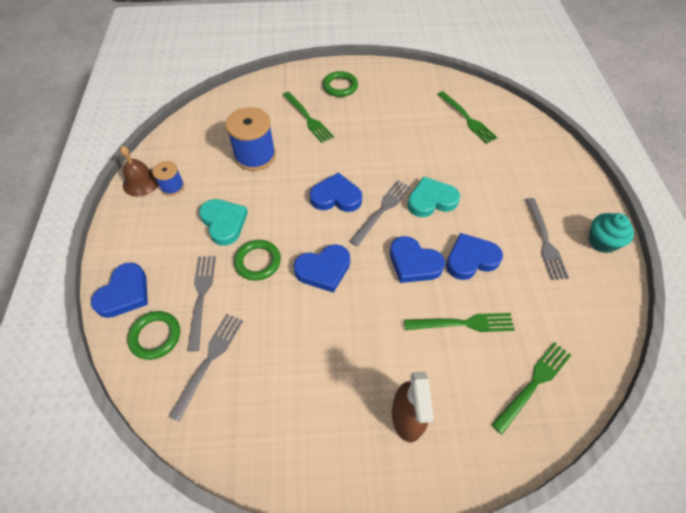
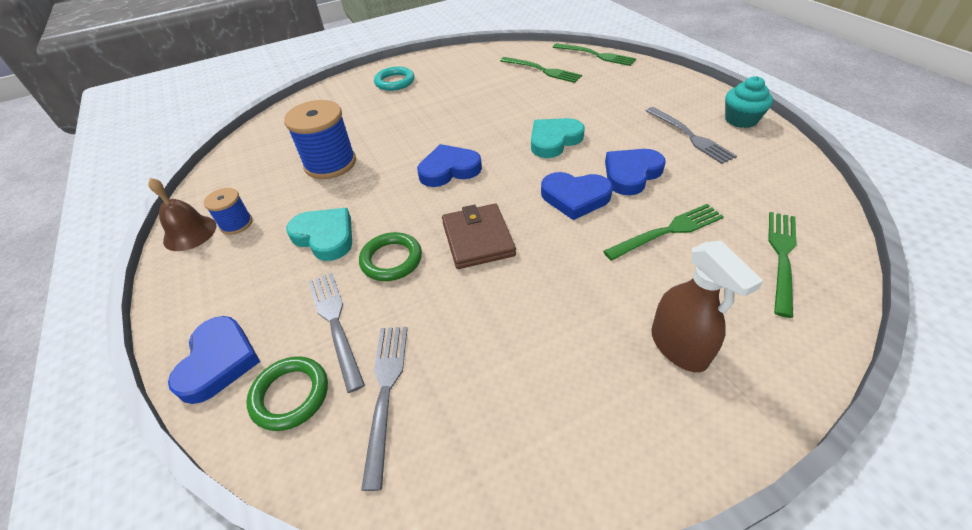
camera: 20 degrees left, 10 degrees down
(308, 119) = (375, 116): green fork -> green fork (597, 55)
(323, 270) = (478, 239): blue heart -> brown wallet
(340, 86) = (395, 82): green ring -> turquoise ring
(382, 209) = (508, 164): grey fork -> none

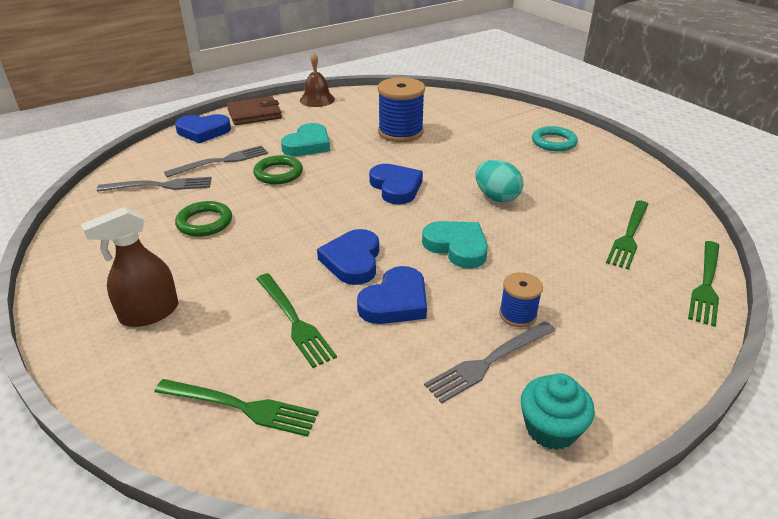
camera: 80 degrees right, 10 degrees down
(236, 224) = (325, 112): blue spool -> blue spool (517, 314)
(290, 395) = (171, 156): green ring -> green ring (204, 222)
(478, 239) = (297, 209): brown wallet -> brown wallet (254, 114)
(480, 116) = (496, 197): none -> turquoise egg
(631, 174) = (395, 301): blue heart -> blue heart turned 90 degrees clockwise

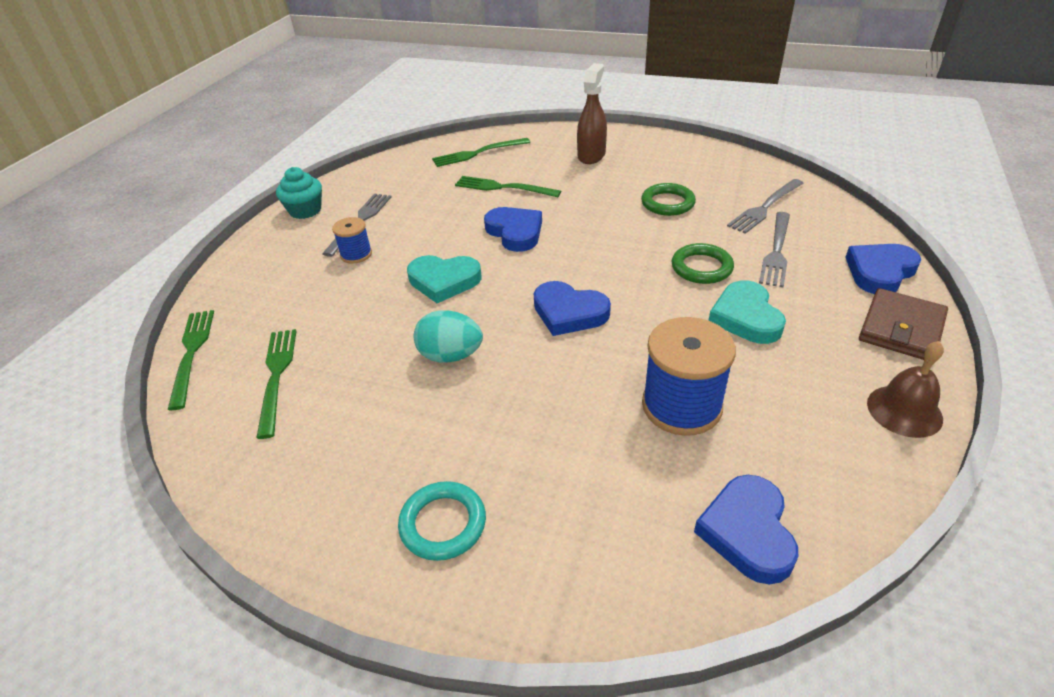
camera: 145 degrees right, 5 degrees up
(395, 301) = (451, 223): blue heart -> blue heart (747, 532)

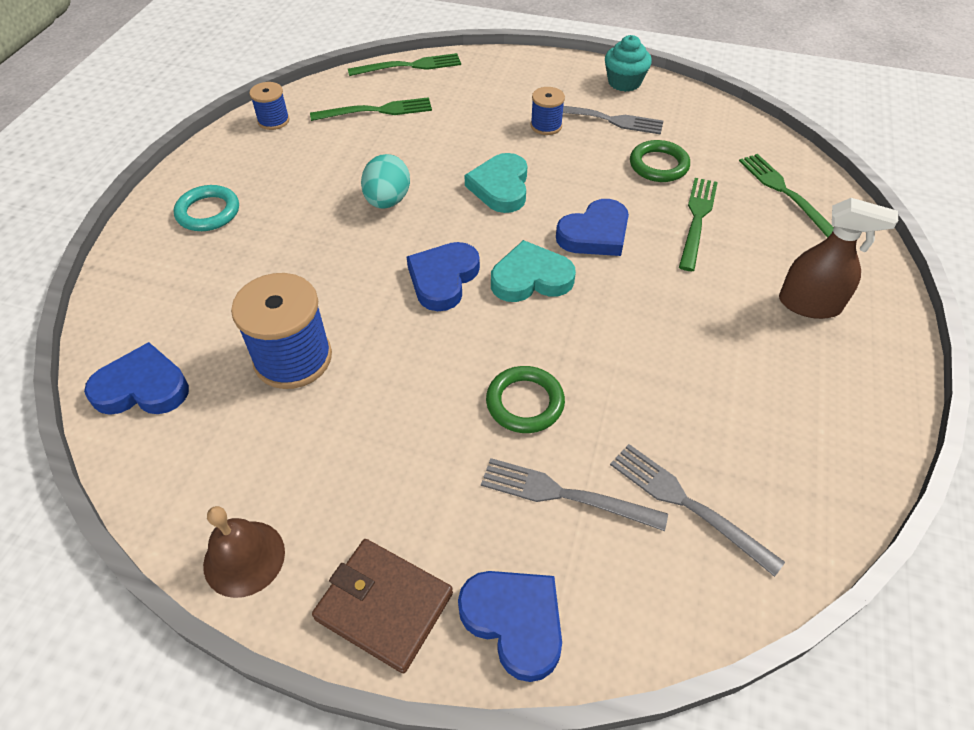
camera: 85 degrees right, 10 degrees up
(254, 479) = (273, 121): none -> blue spool
(667, 203) = (682, 382): green ring -> green ring (658, 165)
(746, 317) = (422, 433): turquoise heart -> turquoise heart (531, 278)

